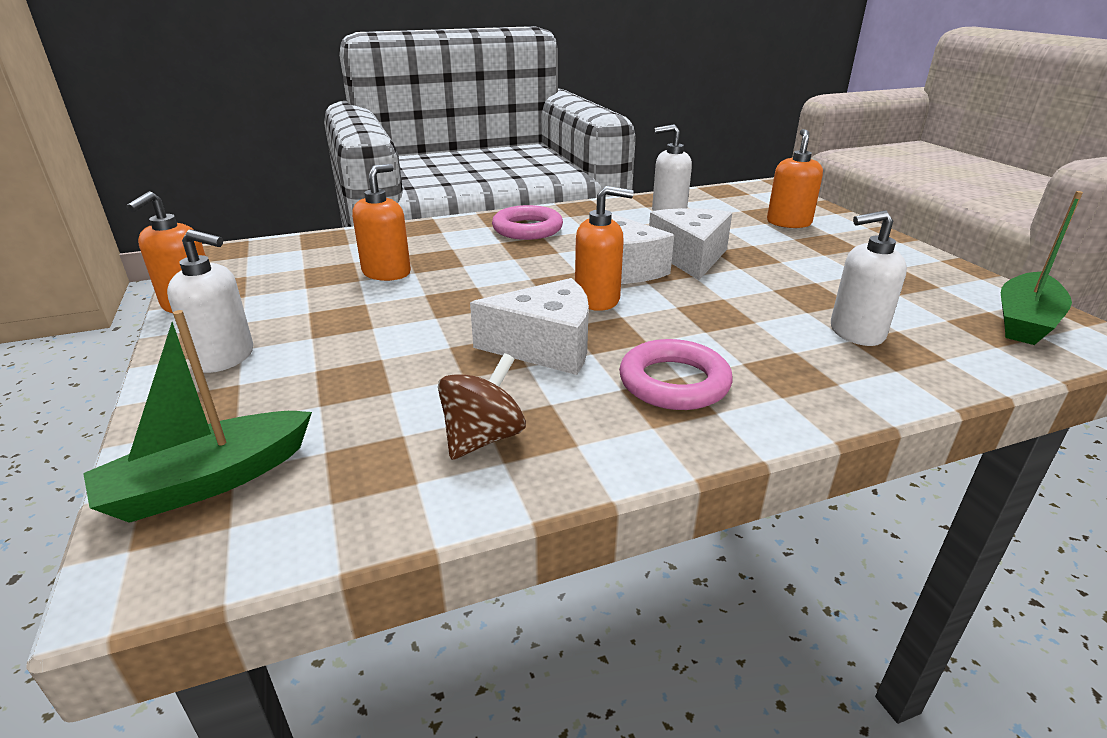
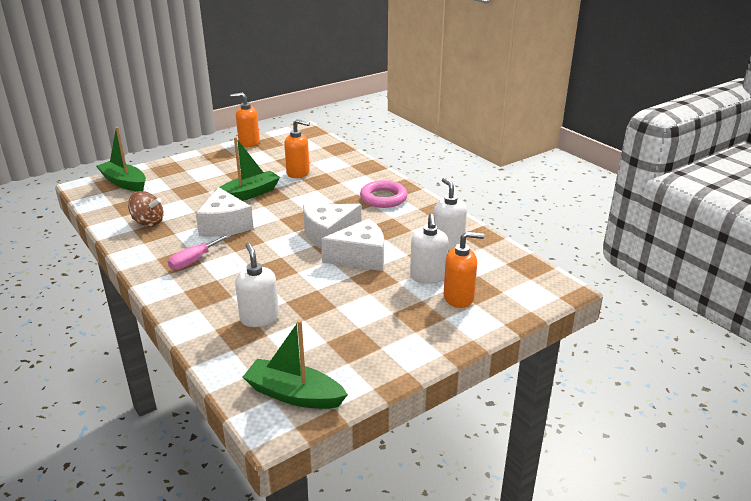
camera: 75 degrees right, 0 degrees up
(224, 358) = (204, 162): white soap dispenser -> white soap dispenser (428, 277)
(434, 318) = (248, 194): none -> green boat
(597, 299) = (282, 232): orange soap dispenser -> none
(674, 382) = (194, 261): pink ring -> pink screwdriver

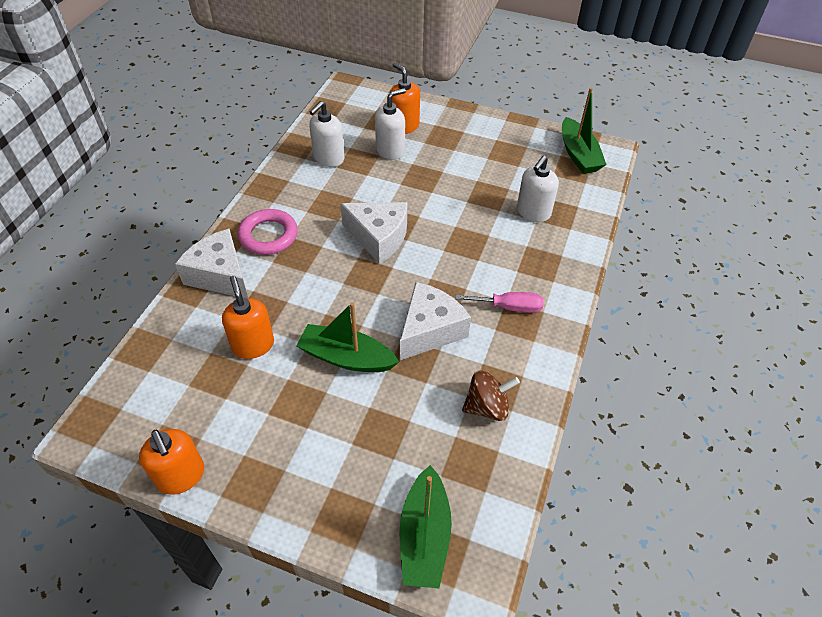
camera: 125 degrees left, 20 degrees up
(148, 223) = (487, 407): brown spinning top -> brown spinning top turned 90 degrees clockwise
(360, 257) = (397, 199): white cheese -> white cheese (220, 275)

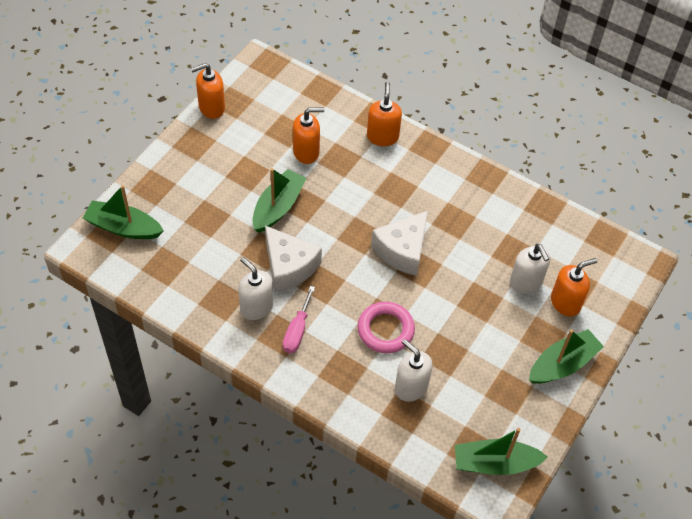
camera: 100 degrees right, 5 degrees up
(220, 275) = (382, 136): white cheese -> orange soap dispenser
(268, 235) = (421, 171): pink ring -> pink ring (385, 330)
(328, 158) = (520, 228): white soap dispenser -> white soap dispenser (256, 307)
(467, 124) = (562, 364): none -> green boat
(487, 407) = (206, 288): brown spinning top -> none

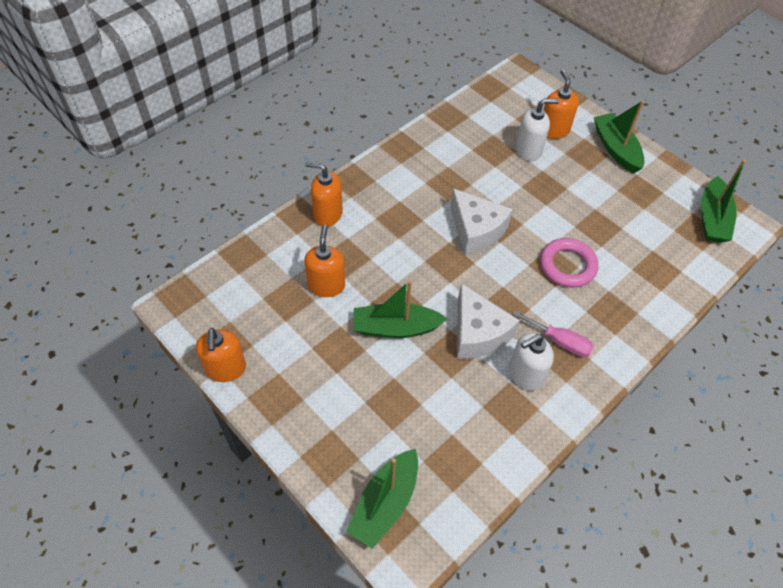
camera: 75 degrees left, 0 degrees up
(278, 207) = (396, 328): green boat -> green boat turned 45 degrees counterclockwise
(289, 266) = (478, 333): white cheese -> white cheese turned 90 degrees clockwise
(411, 387) = (633, 260): white soap dispenser -> none

